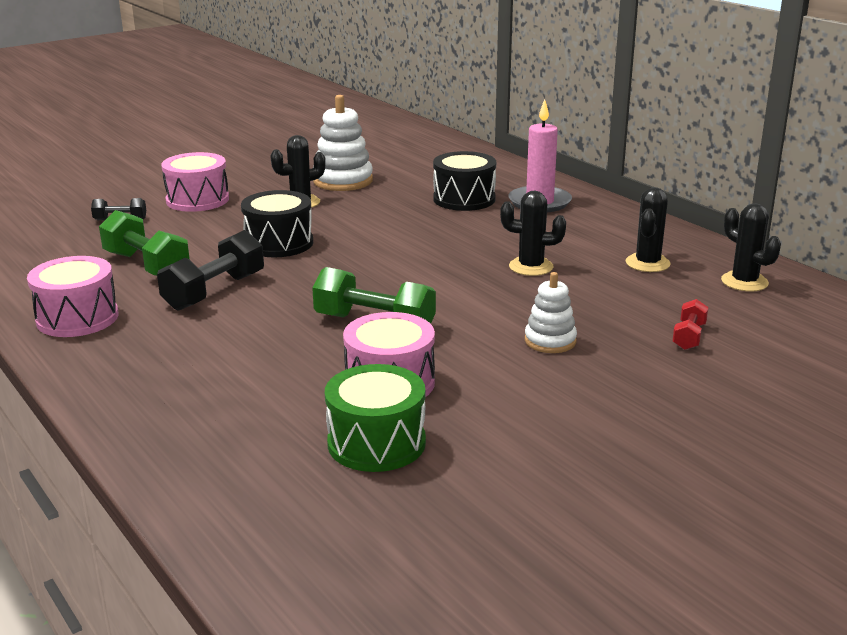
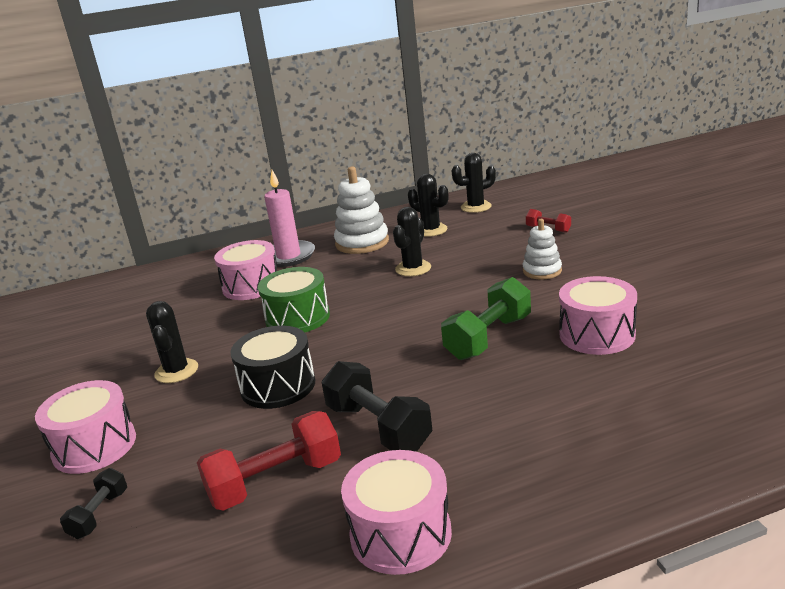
camera: 70 degrees left, 0 degrees up
(147, 266) = (275, 481): green dumbbell -> red dumbbell
(343, 181) = (140, 345): white stacking toy -> white stacking toy (362, 243)
(376, 443) = (691, 343): green drum -> green drum (297, 318)
(464, 199) = (251, 286): black drum -> pink drum

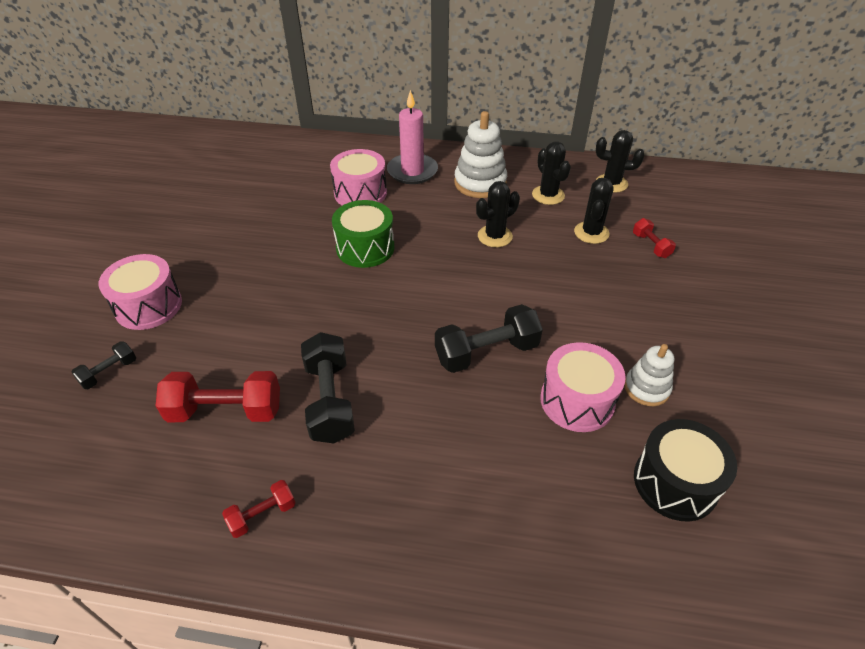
camera: 25 degrees right, 20 degrees up
(176, 371) = (246, 260): black cactus -> black cactus (591, 233)
(278, 386) = (297, 315): black drum -> black drum (675, 482)
(400, 534) = (262, 515): pink drum -> red dumbbell
(488, 338) = (486, 352): green dumbbell -> black dumbbell
(542, 271) = (598, 296): white stacking toy -> white stacking toy (646, 388)

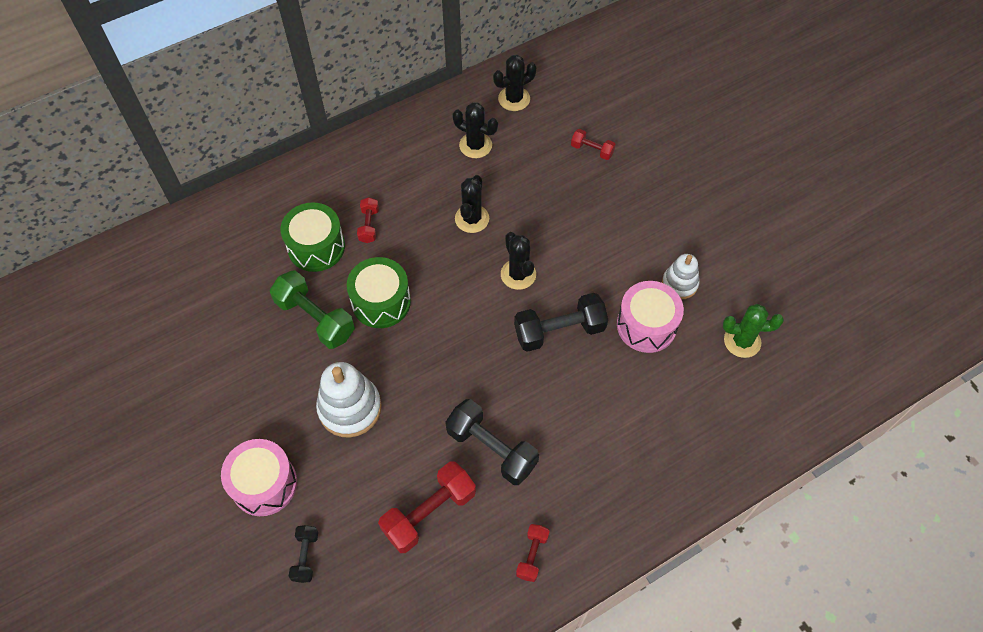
camera: 40 degrees left, 15 degrees up
(308, 231) = (315, 318): none -> green dumbbell
(360, 193) = (316, 247): pink drum -> green drum
(411, 200) = (369, 225): none -> red dumbbell
(412, 171) = (337, 191): pink candle -> none
(480, 183) = (408, 167): white stacking toy -> white stacking toy (350, 408)
(486, 352) = (559, 331): black dumbbell -> black dumbbell turned 45 degrees clockwise
(591, 233) = (540, 165): black cactus -> black cactus (518, 274)
(675, 482) = (742, 341): black drum -> green cactus

